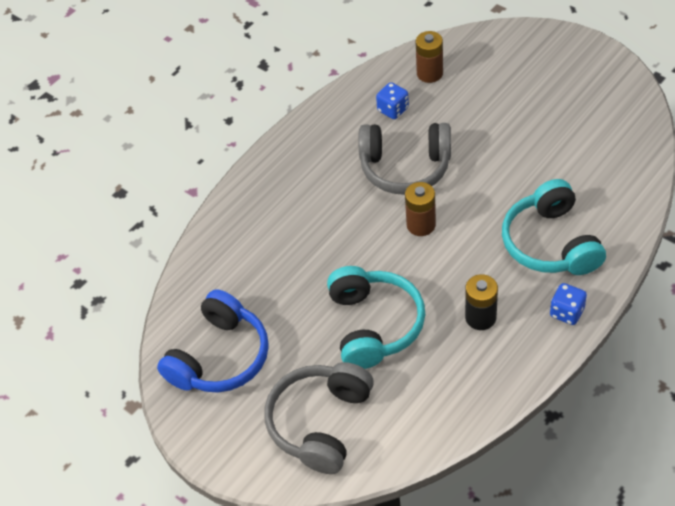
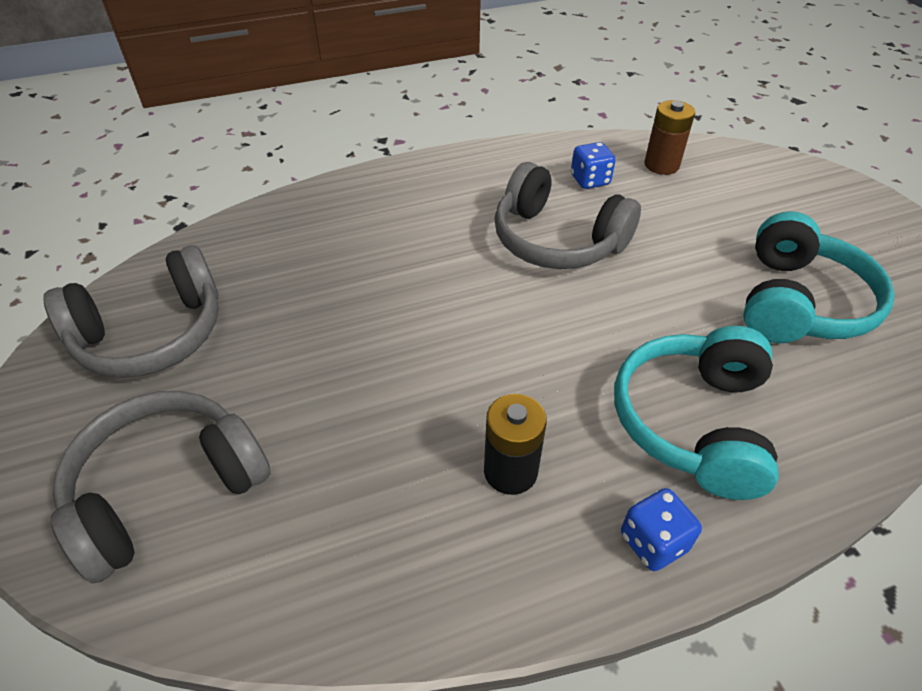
camera: 25 degrees right, 5 degrees down
(220, 357) = (152, 334): blue headphones -> grey headphones
(374, 325) = (359, 398): turquoise headphones -> turquoise headphones (799, 303)
(421, 225) = (524, 309): brown battery -> none

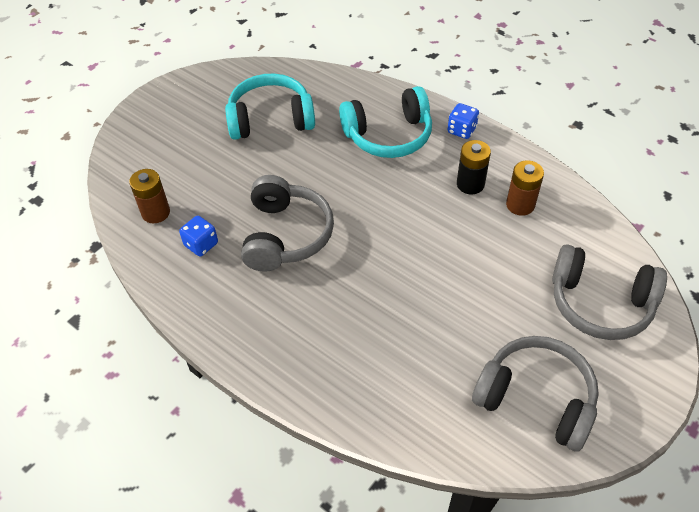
camera: 120 degrees left, 5 degrees up
(416, 515) = (520, 205): none -> brown battery

